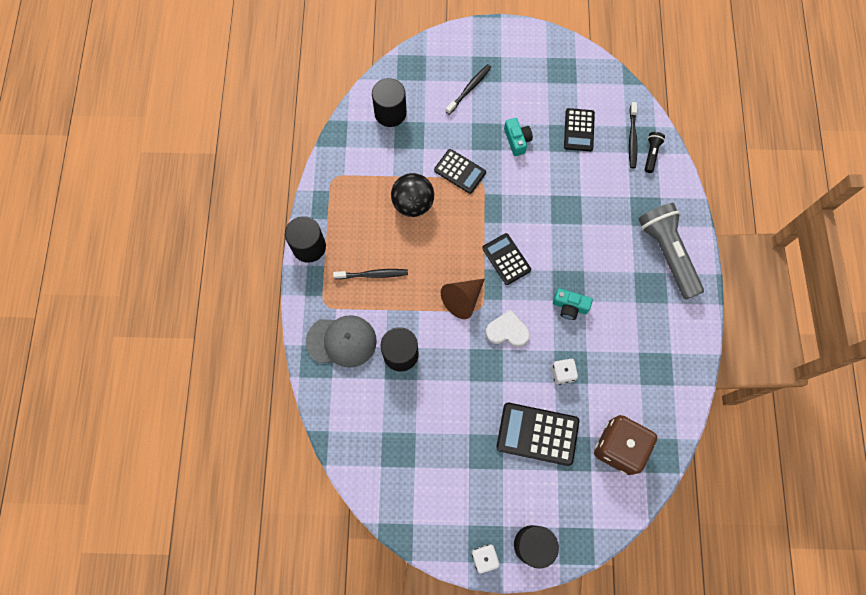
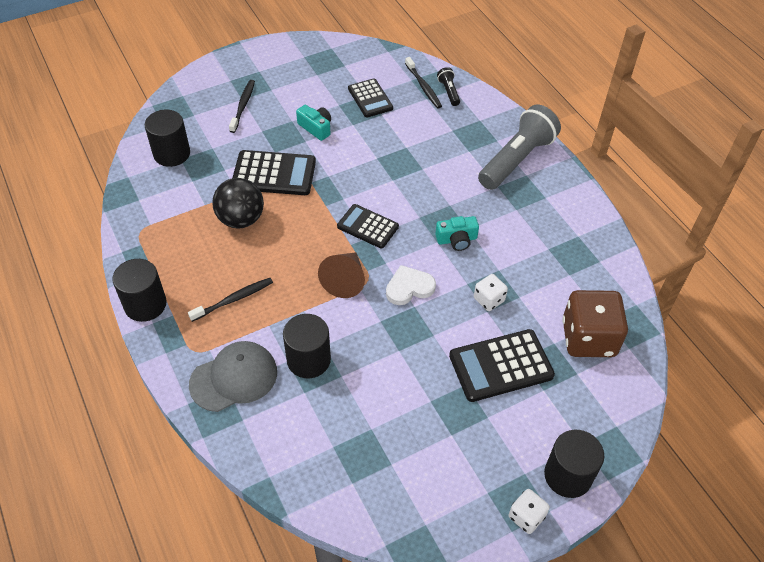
camera: 30 degrees left, 20 degrees down
(460, 171) = (274, 174): black calculator -> black calculator, size x1.52
(667, 253) = (516, 159): grey flashlight -> grey flashlight turned 90 degrees clockwise

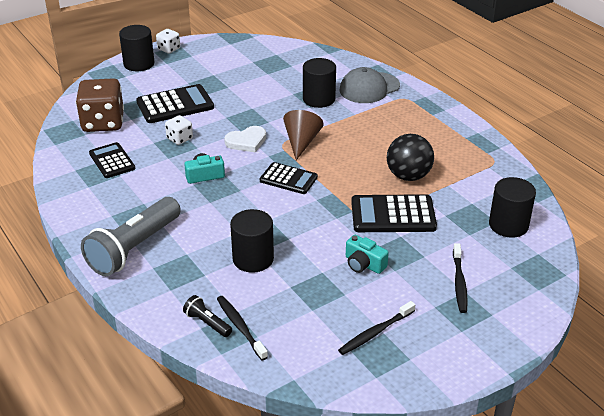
camera: 175 degrees right, 15 degrees down
(145, 304) = (457, 118): black cylinder -> black cylinder (253, 259)
(233, 299) = (389, 125): black toothbrush -> black toothbrush (375, 332)
(370, 98) = (307, 305): black calculator -> black calculator (112, 161)
(448, 92) = (207, 323): black flashlight -> black flashlight turned 150 degrees clockwise

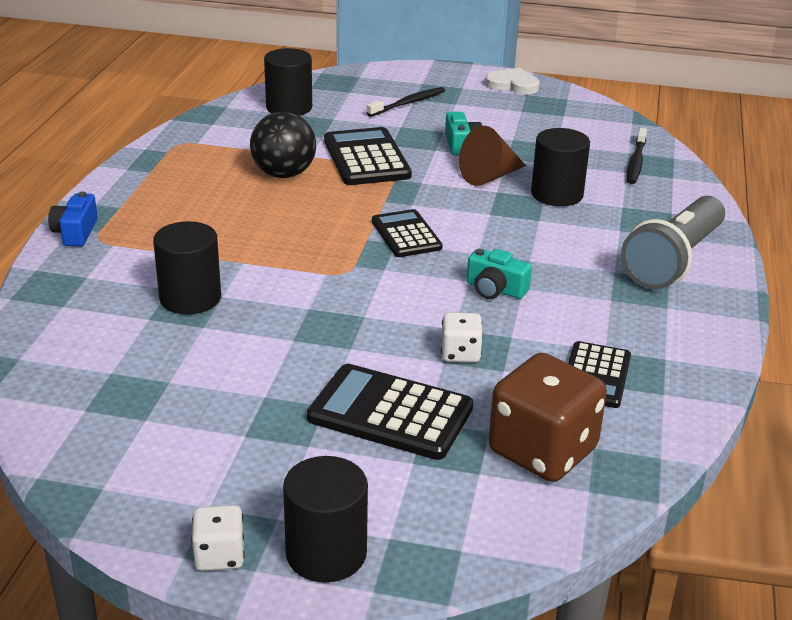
camera: 135 degrees left, 5 degrees down
(134, 248) = (674, 261): grey flashlight -> grey flashlight turned 135 degrees clockwise
(207, 323) = (663, 177): black flashlight -> none
(246, 141) = (380, 299): white heart -> white heart (513, 85)
(301, 142) = (319, 261): brown cone -> brown cone (490, 176)
(369, 88) = (102, 274): grey cap -> none
(375, 332) = (527, 113): black toothbrush -> none
(393, 215) = (366, 158): black calculator -> black calculator turned 150 degrees counterclockwise
(418, 95) = (75, 232): none -> blue camera

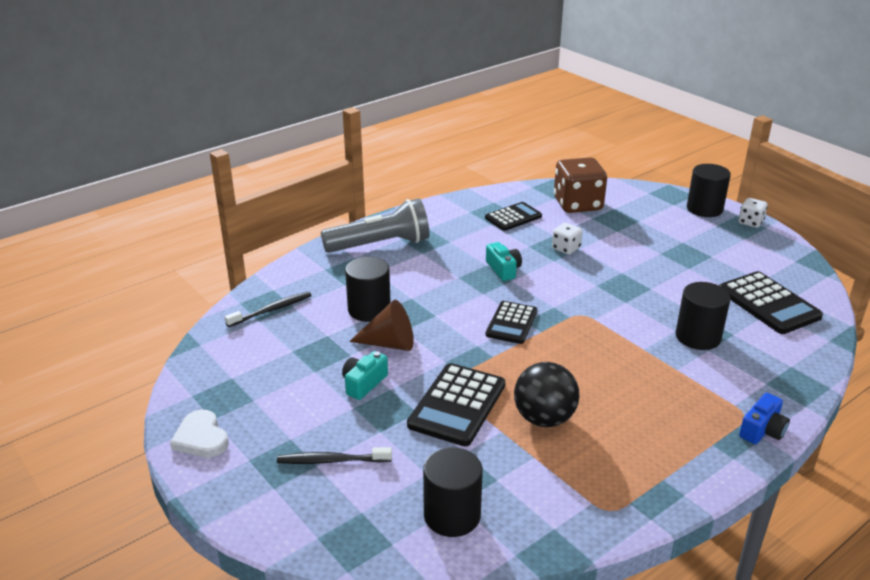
camera: 140 degrees left, 0 degrees up
(390, 413) = (631, 239): black calculator -> black calculator (768, 303)

